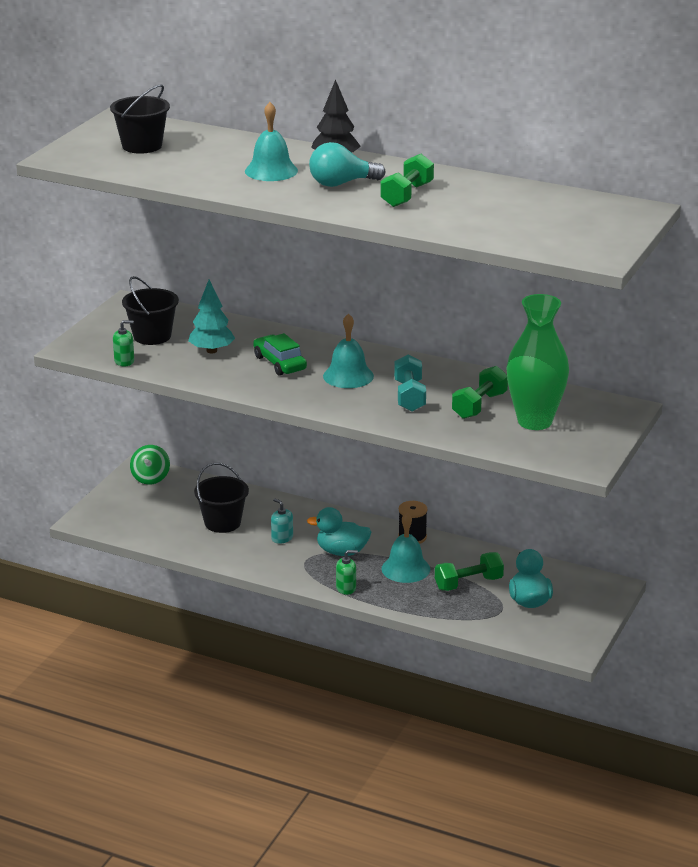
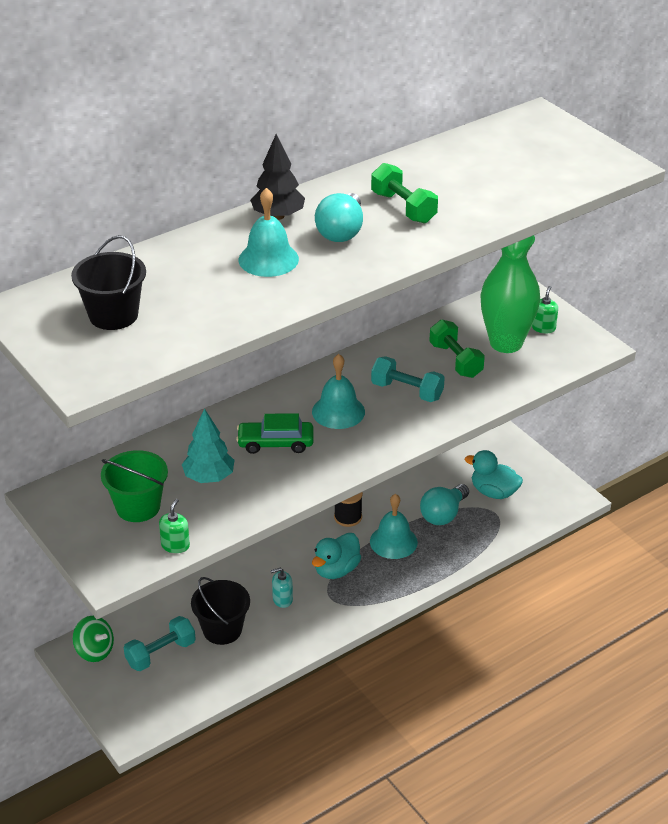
camera: 60 degrees left, 10 degrees up
(152, 336) = (138, 507): black bucket -> green bucket
(173, 505) = (160, 653): none -> turquoise dumbbell
(346, 588) = (395, 591): green soap dispenser -> green soap dispenser (543, 328)
(468, 583) = (443, 514): green dumbbell -> turquoise light bulb

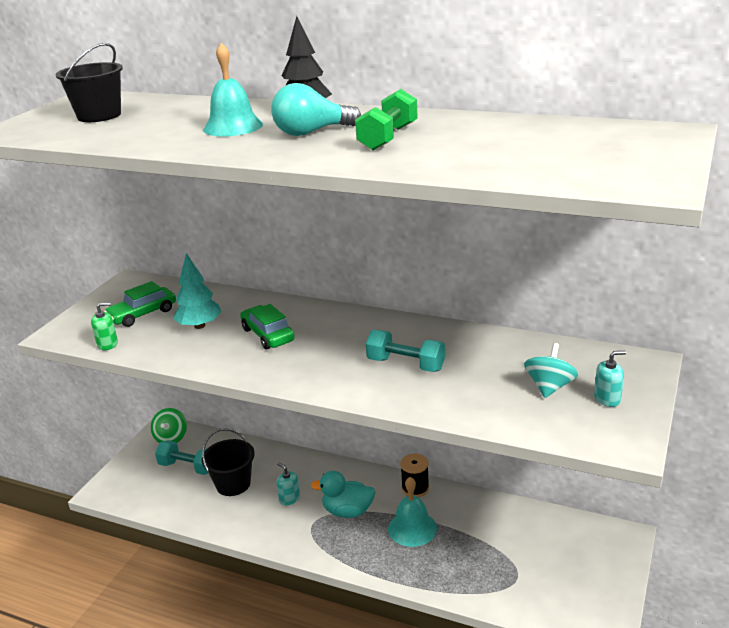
camera: 60 degrees right, 10 degrees down
(138, 507) = (142, 314): green bucket -> green car
(338, 411) = (339, 344): turquoise bell -> none
(407, 391) = (405, 364): turquoise dumbbell -> turquoise dumbbell turned 60 degrees counterclockwise
(443, 514) = (477, 543): turquoise light bulb -> none
(455, 360) = (483, 371): green dumbbell -> none
(493, 492) = (543, 563): turquoise duck -> none
(506, 343) = (549, 387): green vase -> turquoise spinning top
(543, 328) = (607, 398): green soap dispenser -> turquoise soap dispenser

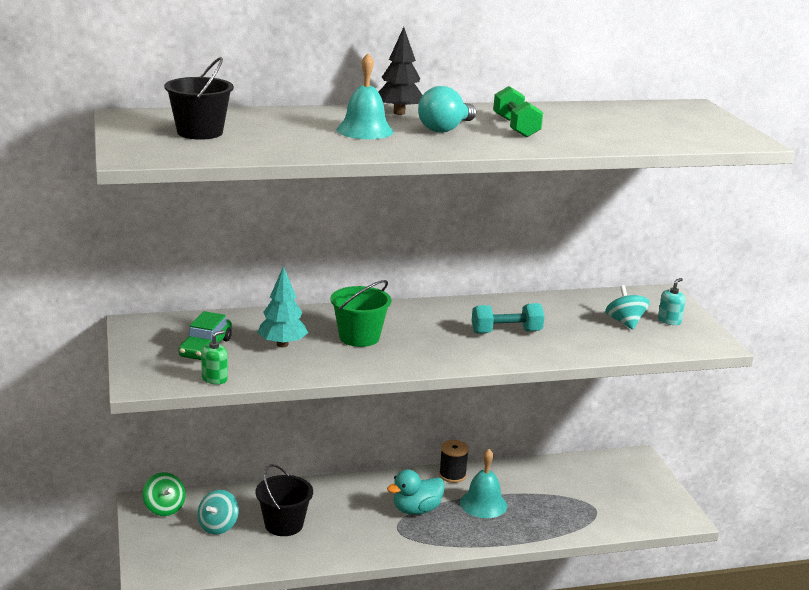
camera: 40 degrees left, 5 degrees down
(188, 467) = (218, 526): turquoise dumbbell -> turquoise spinning top
(268, 335) = (359, 337): green car -> green bucket
(289, 498) = (352, 518): turquoise soap dispenser -> none

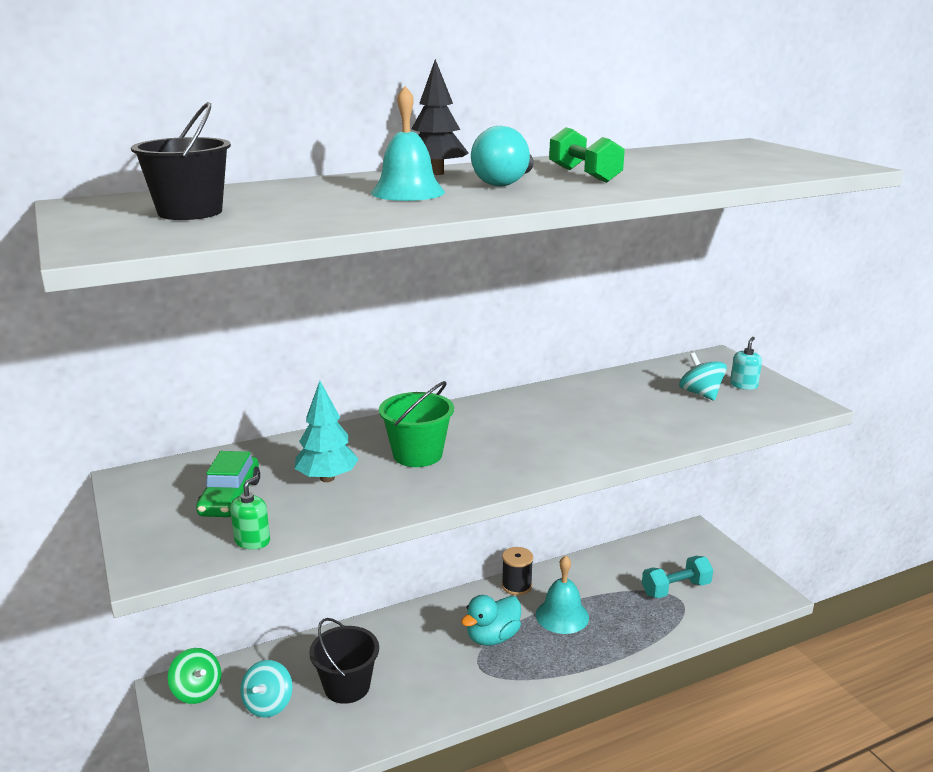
camera: 10 degrees left, 0 degrees up
(506, 332) = (582, 423): turquoise dumbbell -> turquoise dumbbell (675, 589)

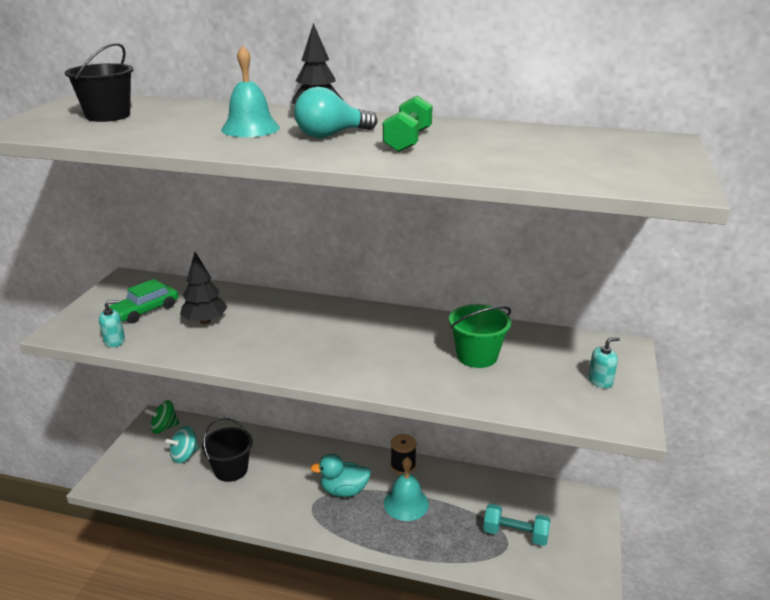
camera: 40 degrees right, 5 degrees up
(197, 691) = (164, 427): green spinning top -> green spinning top turned 75 degrees clockwise
(252, 541) = (114, 341): green soap dispenser -> turquoise soap dispenser
(327, 478) = (205, 321): turquoise tree -> black tree
(417, 454) = (274, 328): green bucket -> green bucket (477, 356)
(700, 394) = (547, 371): turquoise spinning top -> none

